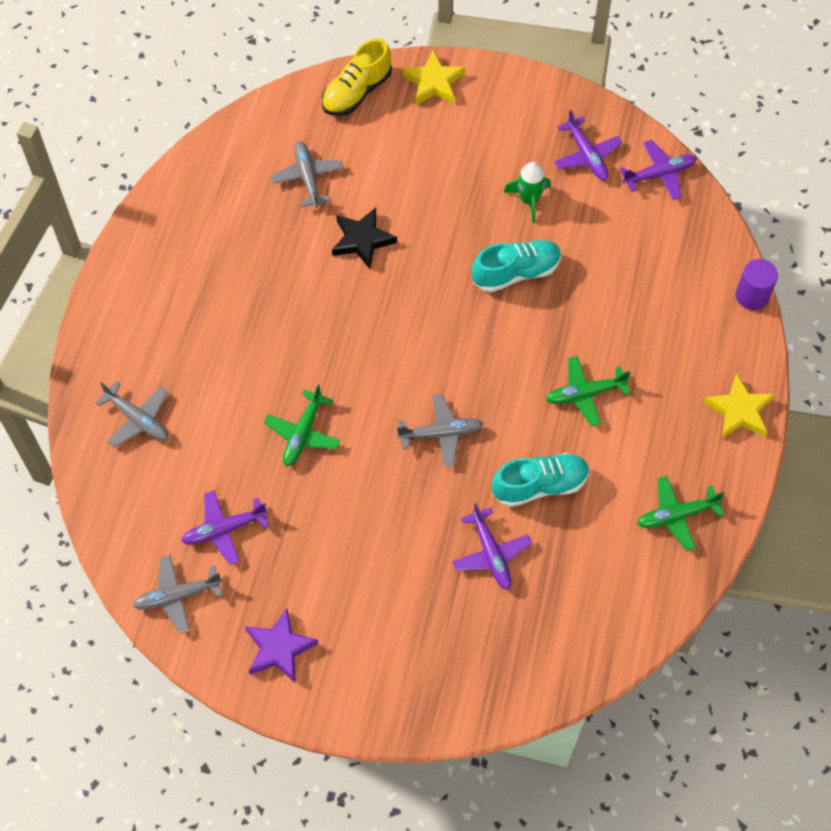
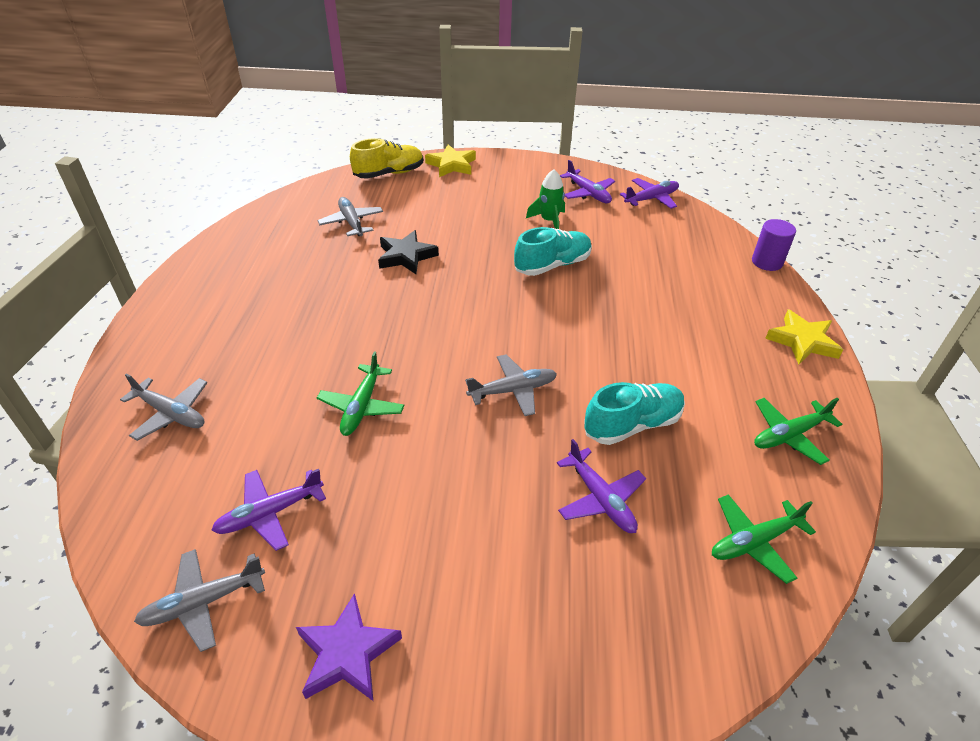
camera: 10 degrees left, 20 degrees down
(357, 92) = (389, 173): yellow shoe -> yellow shoe turned 150 degrees counterclockwise
(585, 394) = (649, 343): green plane -> green plane (754, 542)

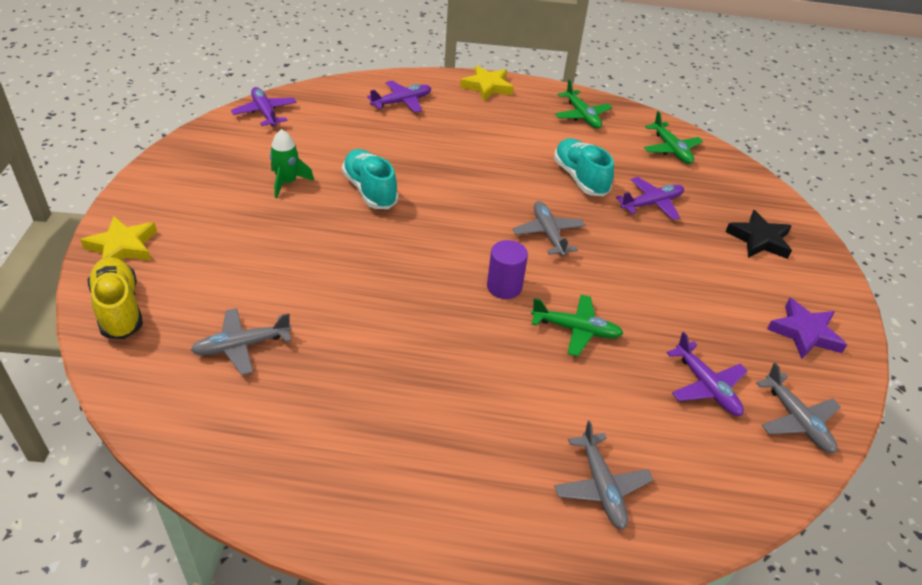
camera: 90 degrees left, 0 degrees up
(171, 413) = (601, 486): grey plane -> grey plane turned 135 degrees clockwise
(406, 256) = (333, 295): black star -> black star (759, 239)
(588, 193) = (238, 149): purple plane -> purple plane (401, 102)
(767, 262) = (386, 77): purple cylinder -> purple cylinder (504, 287)

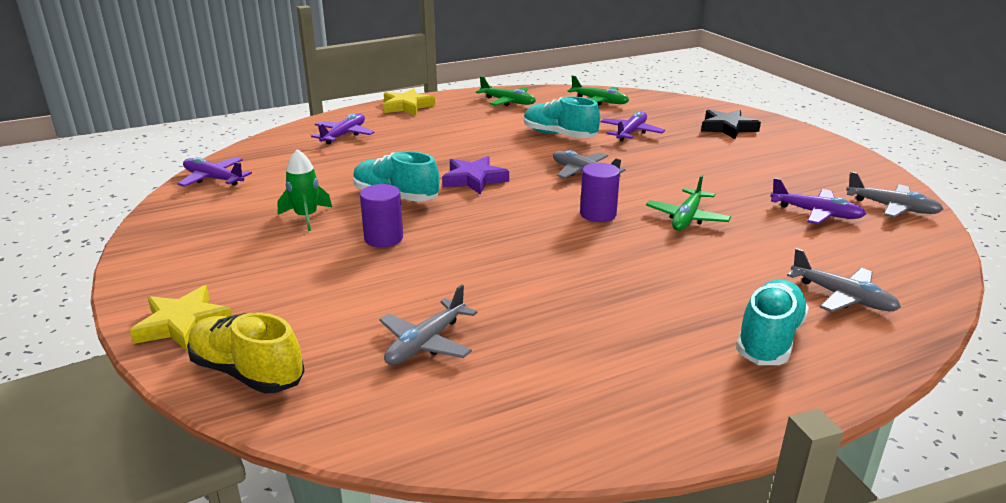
camera: 30 degrees left, 15 degrees down
(316, 231) = (383, 238): none -> purple cylinder
(482, 488) = (769, 339): none -> turquoise shoe
(576, 329) = (687, 218): green plane -> green plane turned 135 degrees clockwise
(804, 333) = (826, 163): purple star -> purple star (474, 179)

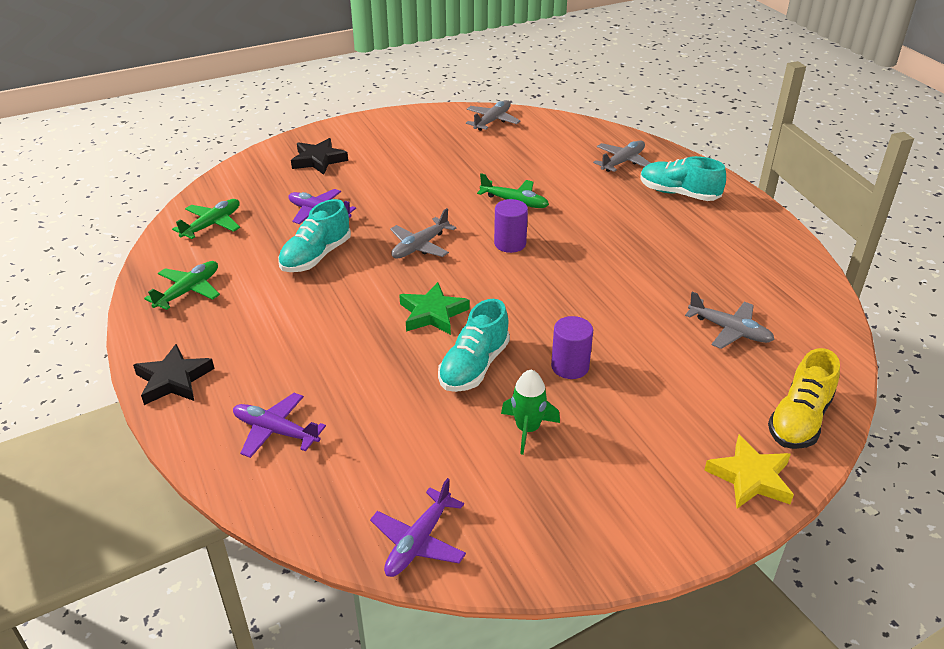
camera: 90 degrees left, 10 degrees up
(407, 106) = (173, 380): yellow star -> black star
(474, 179) = (432, 314): purple star -> green star
(816, 213) = (503, 149): purple plane -> none

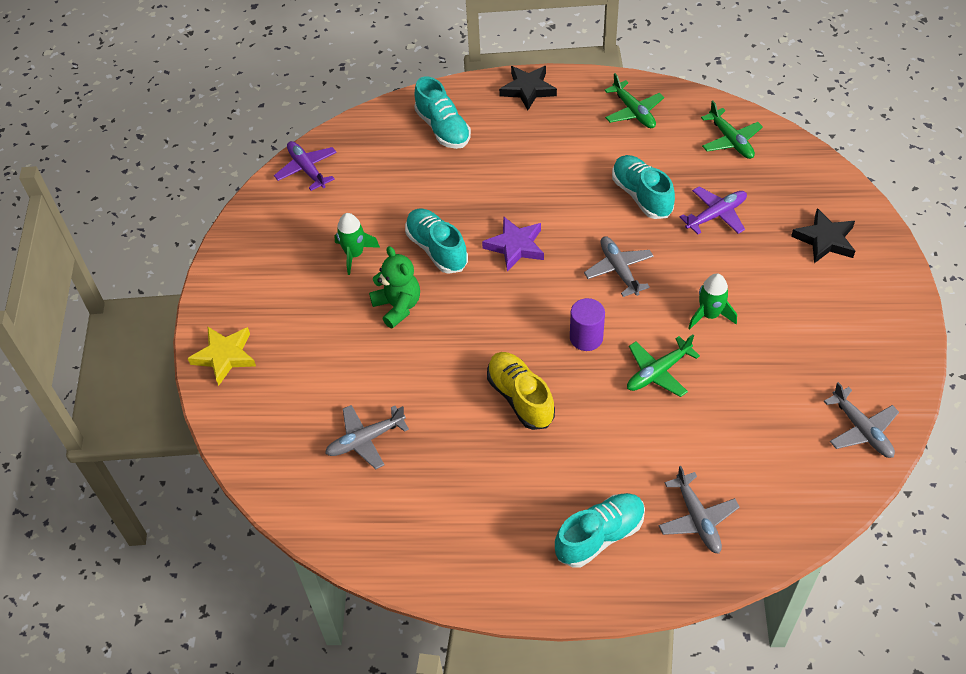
camera: 120 degrees right, 15 degrees up
(276, 431) = (443, 128): purple plane -> turquoise shoe
(432, 314) = (515, 246): green star -> purple star
(437, 193) = (709, 315): none -> green rocket
(570, 366) = (398, 306): purple cylinder -> green teddy bear
(799, 420) = (246, 421): yellow shoe -> yellow shoe (520, 398)

